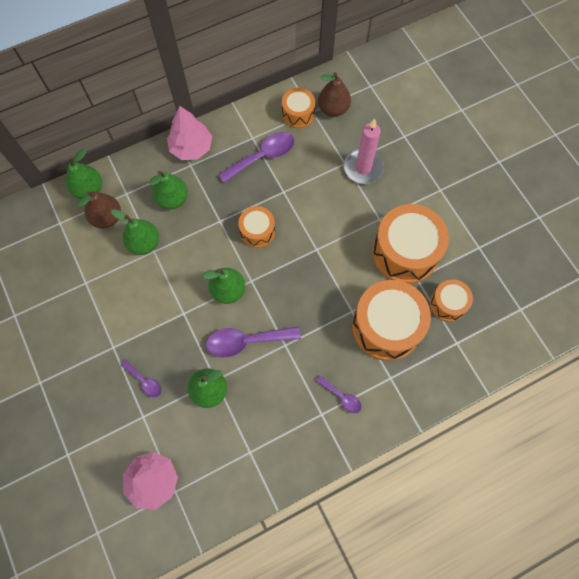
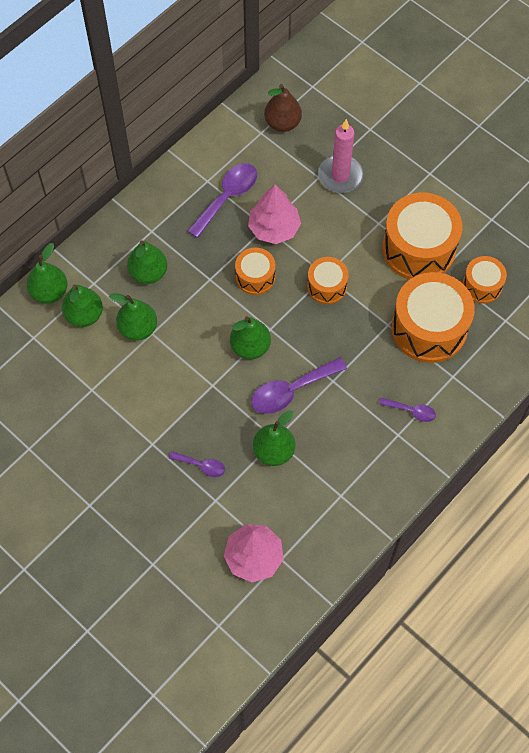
camera: 20 degrees left, 5 degrees down
(107, 218) = (84, 315): brown pear -> green pear
(191, 147) = (144, 212): pink tree -> pink tree (274, 228)
(298, 114) = (246, 140): orange drum -> orange drum (327, 286)

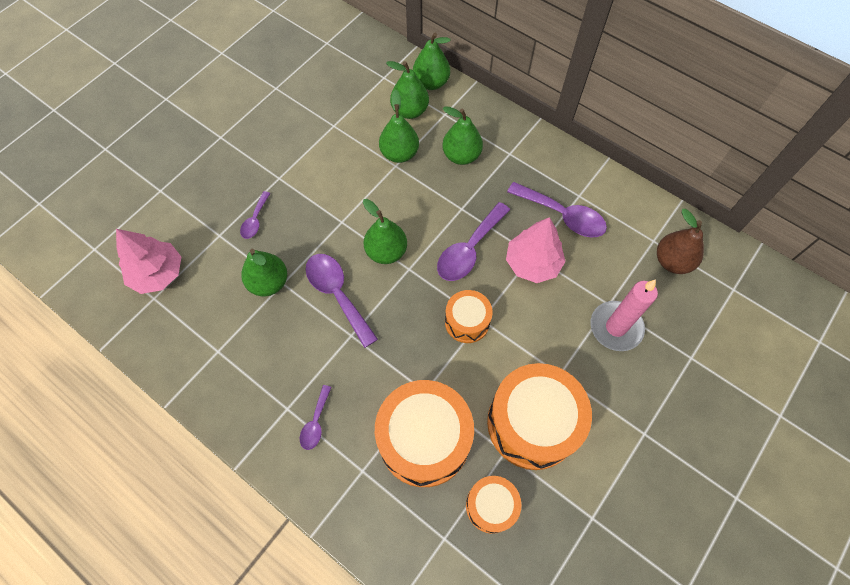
camera: 85 degrees right, 0 degrees up
(255, 277) = (469, 250): orange drum -> purple spoon

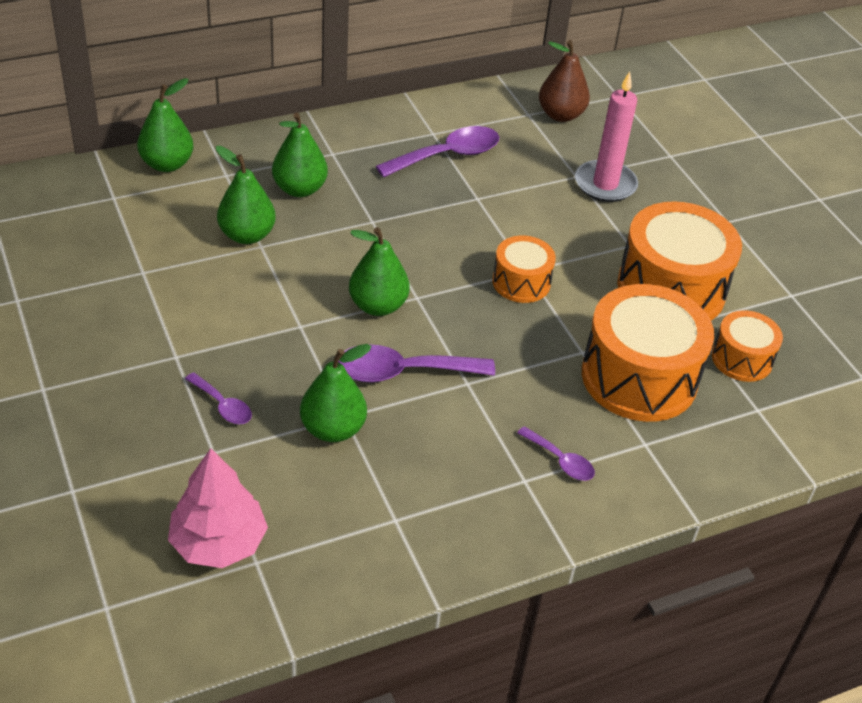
camera: 65 degrees left, 20 degrees down
(409, 111) = (191, 199): green pear -> none
(469, 250) = (432, 240): purple spoon -> none
(532, 263) = (487, 203): pink tree -> none

